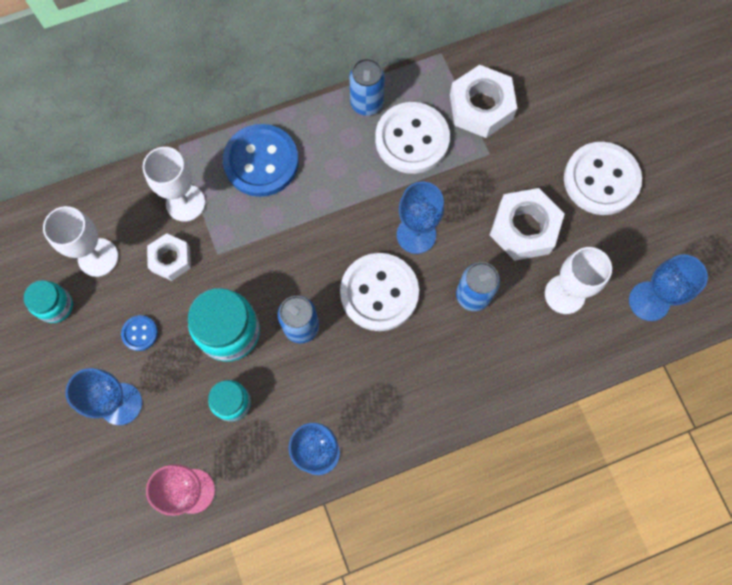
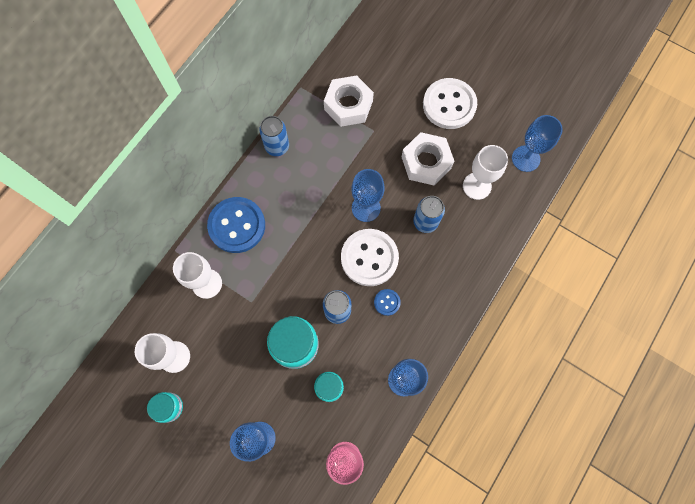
camera: 35 degrees left, 0 degrees up
(140, 333) = (238, 385): blue button -> blue button (387, 302)
(171, 259) = (224, 325): white nut -> none
(412, 139) = (321, 151): white button -> none

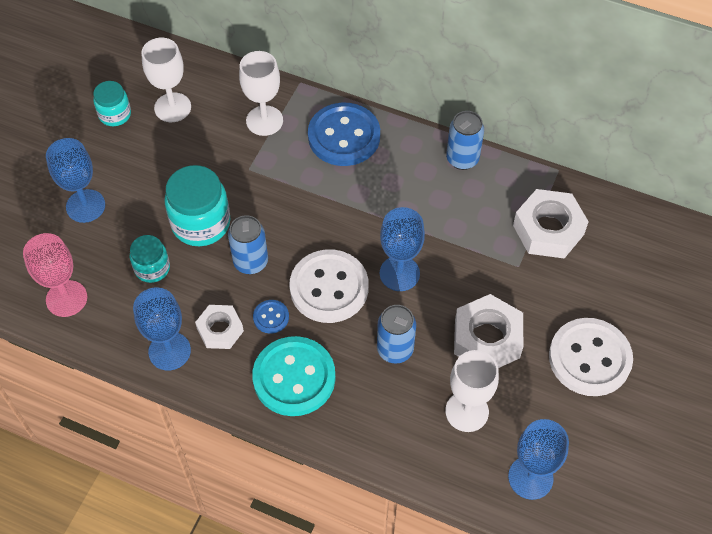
camera: 80 degrees right, 15 degrees down
(392, 340) = (220, 330): none -> white nut
(437, 293) = (294, 377): none -> turquoise button

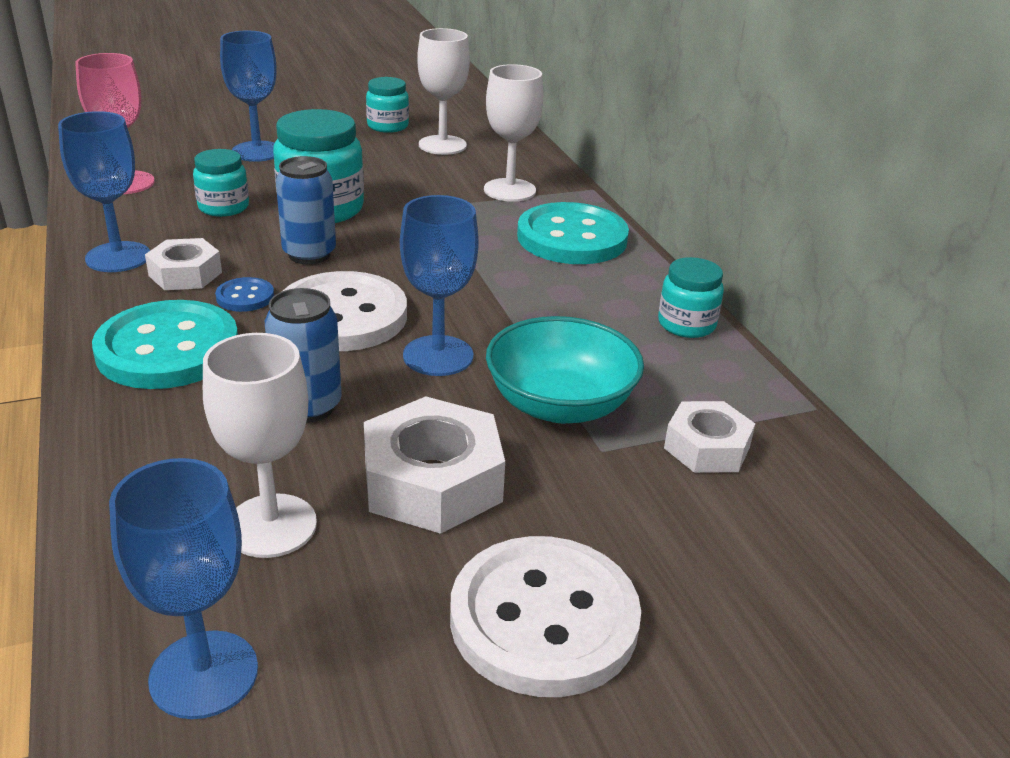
camera: 45 degrees right, 25 degrees down
(344, 136) = (572, 238): blue button -> turquoise button
(462, 159) = (686, 324): blue can -> turquoise jar
(477, 256) = (560, 405): none -> turquoise bowl
(548, 230) = (707, 447): white nut -> white nut, size x0.62

